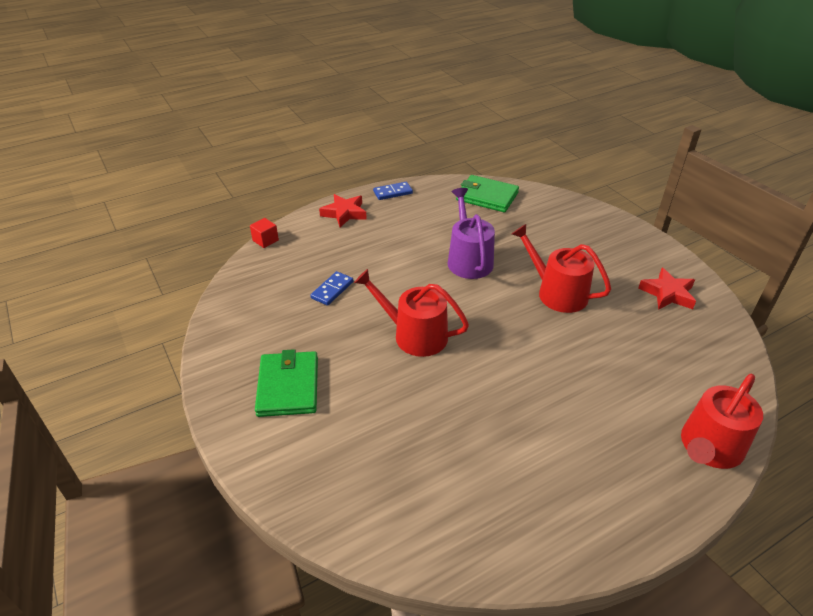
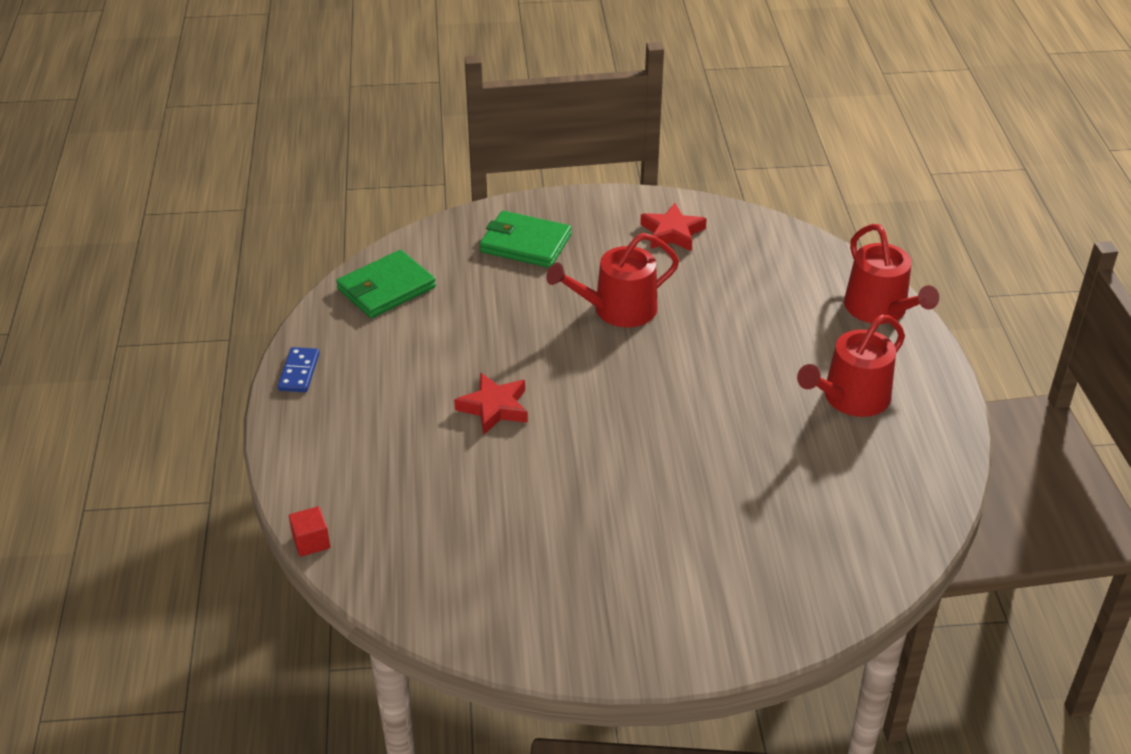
camera: 65 degrees left, 0 degrees up
(288, 386) = (636, 589): green wallet -> green wallet (525, 243)
(332, 290) = (480, 499): blue domino -> none
(344, 213) = (310, 438): red star -> red star (494, 408)
(414, 335) = (614, 450): red watering can -> red watering can (851, 398)
(468, 260) = (508, 355): purple watering can -> none

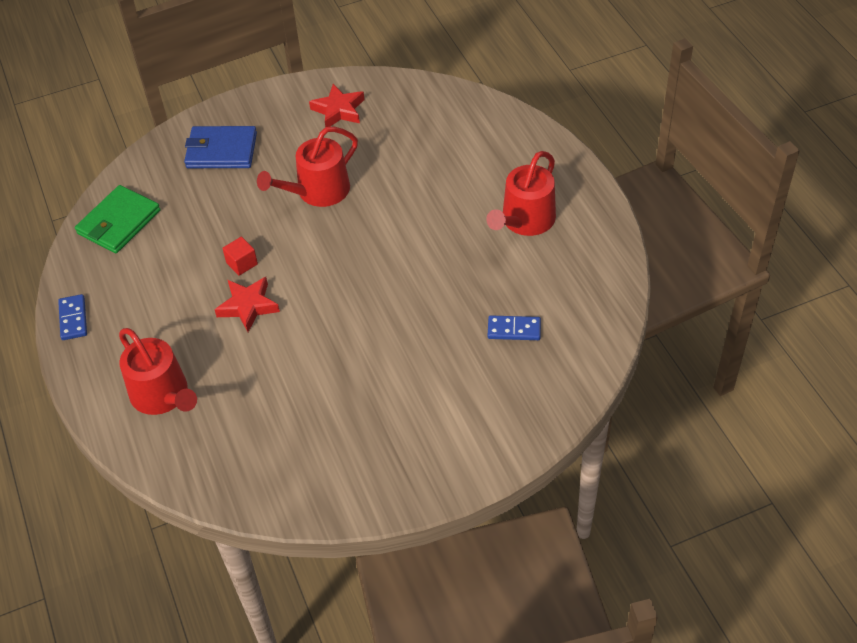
camera: 15 degrees left, 10 degrees up
(311, 542) = (141, 466): red cube -> red cube (242, 263)
(525, 243) = (221, 150): green wallet -> blue wallet
(796, 512) = (514, 329): none -> blue domino
(880, 309) = (523, 137): red watering can -> red watering can (163, 395)

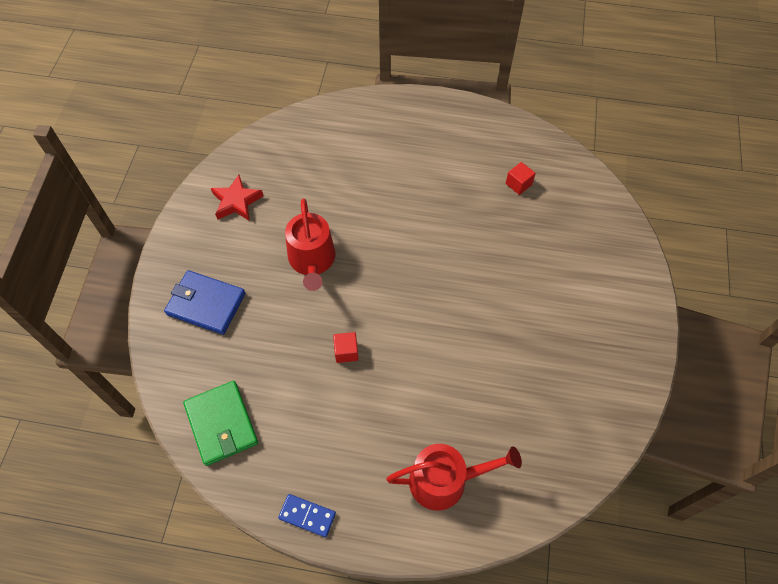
camera: 60 degrees left, 10 degrees up
(221, 150) = (206, 304): blue wallet -> blue wallet turned 75 degrees clockwise
(248, 306) = (395, 370): red star -> none
(514, 329) = (540, 214): blue domino -> none
(525, 221) = (446, 154): red watering can -> none
(538, 294) = (518, 184): none -> red cube

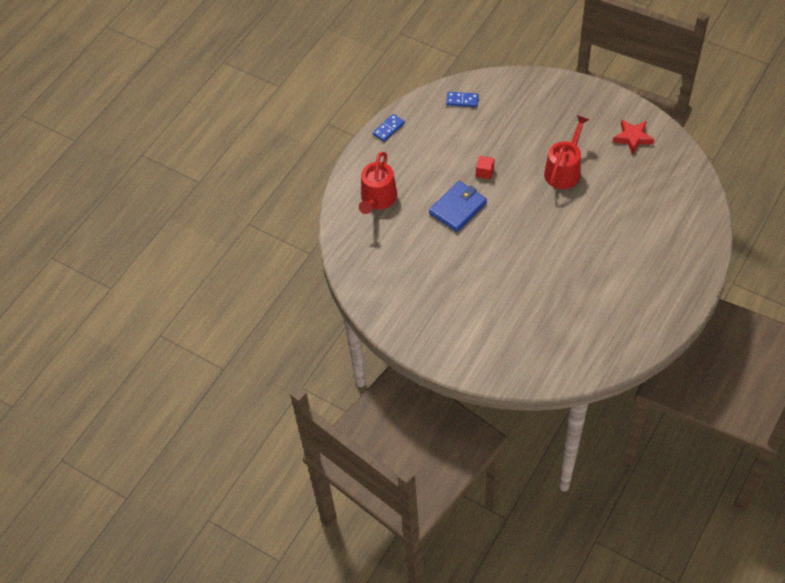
camera: 115 degrees right, 5 degrees down
(206, 304) = (551, 107): blue wallet -> blue wallet (458, 208)
(221, 424) = (462, 100): green wallet -> blue domino
(312, 260) = (564, 170): red watering can -> red watering can turned 105 degrees clockwise
(518, 184) = (587, 321): red cube -> none

